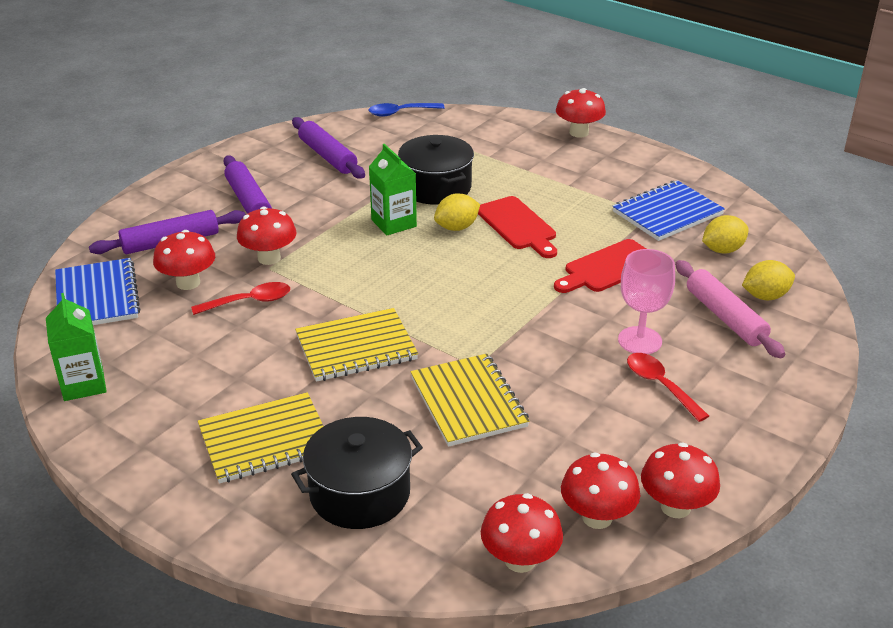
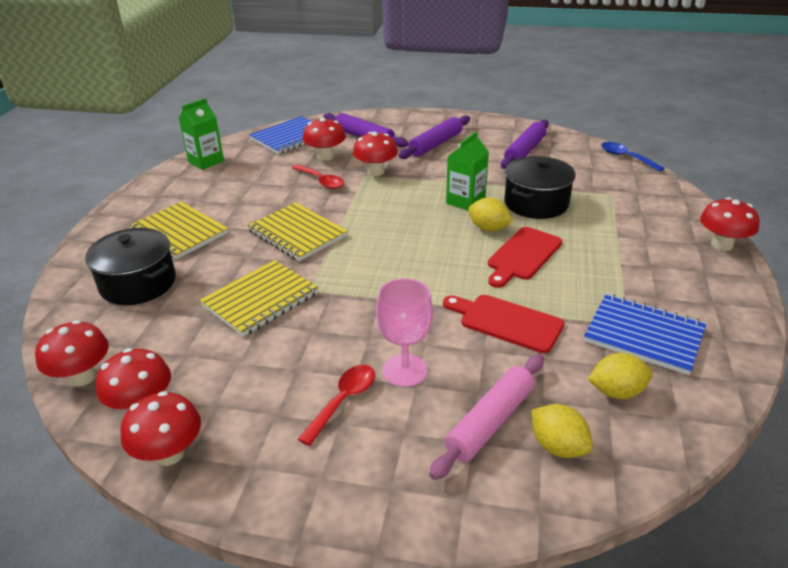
camera: 65 degrees right, 0 degrees up
(722, 250) = (616, 392): yellow lemon -> yellow lemon turned 45 degrees counterclockwise

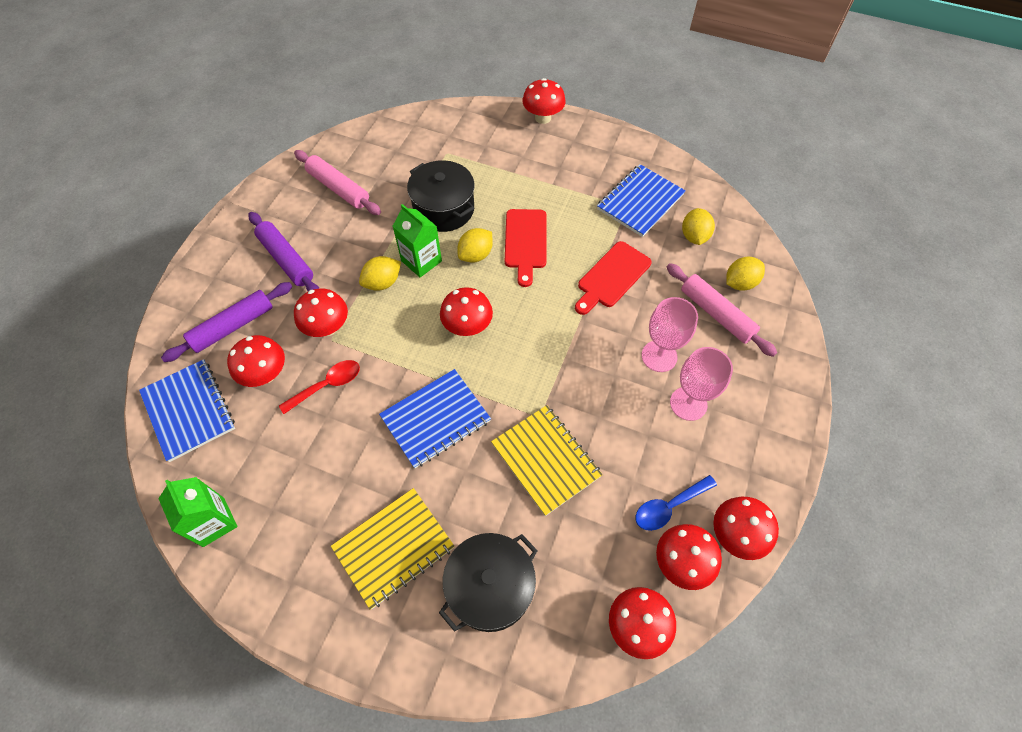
camera: 80 degrees left, 25 degrees up
(297, 233) = (435, 419): yellow notebook -> blue notebook
(343, 401) = (688, 403): red spoon -> pink goblet
(400, 236) = (467, 326): none -> red mushroom
(432, 187) = (382, 283): none -> yellow lemon
(522, 256) = (525, 242): red cutting board -> red cutting board turned 45 degrees clockwise
(525, 151) = (338, 188): purple rolling pin -> pink rolling pin
(626, 157) = (385, 120): blue spoon -> blue spoon (669, 506)

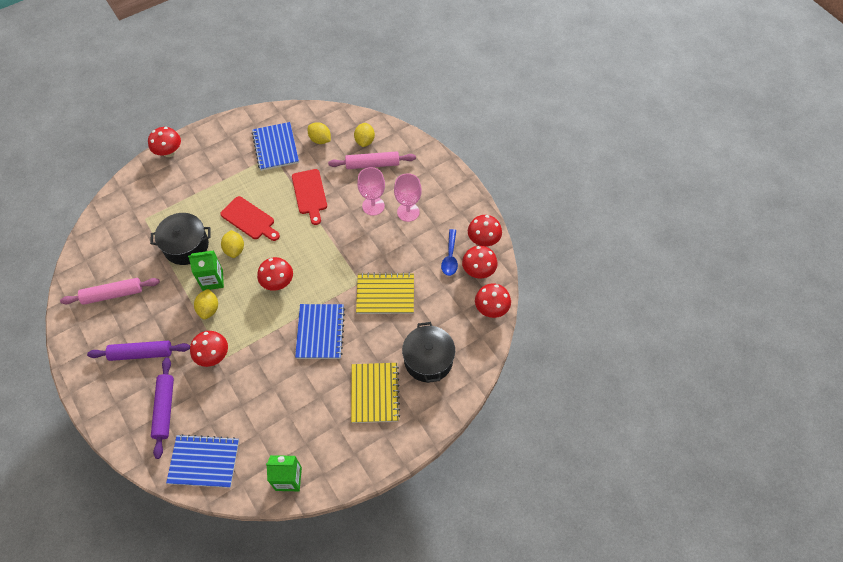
camera: 55 degrees left, 0 degrees up
(265, 374) = (216, 406): red mushroom -> none
(327, 385) = (252, 376): red spoon -> none

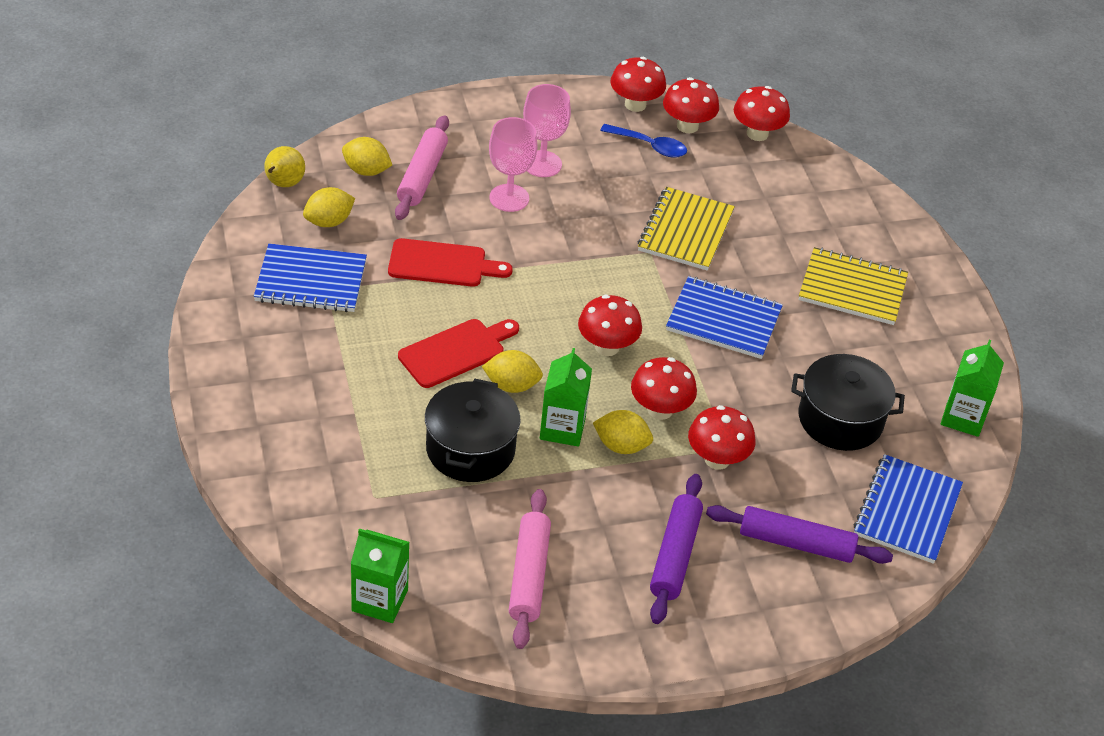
camera: 75 degrees left, 15 degrees down
(84, 241) = (379, 600): none -> green carton
(169, 152) = (228, 429): red mushroom -> red mushroom (660, 410)
(339, 113) = (283, 184): none -> yellow pear
(428, 360) = (817, 219): black pot -> black pot (840, 419)

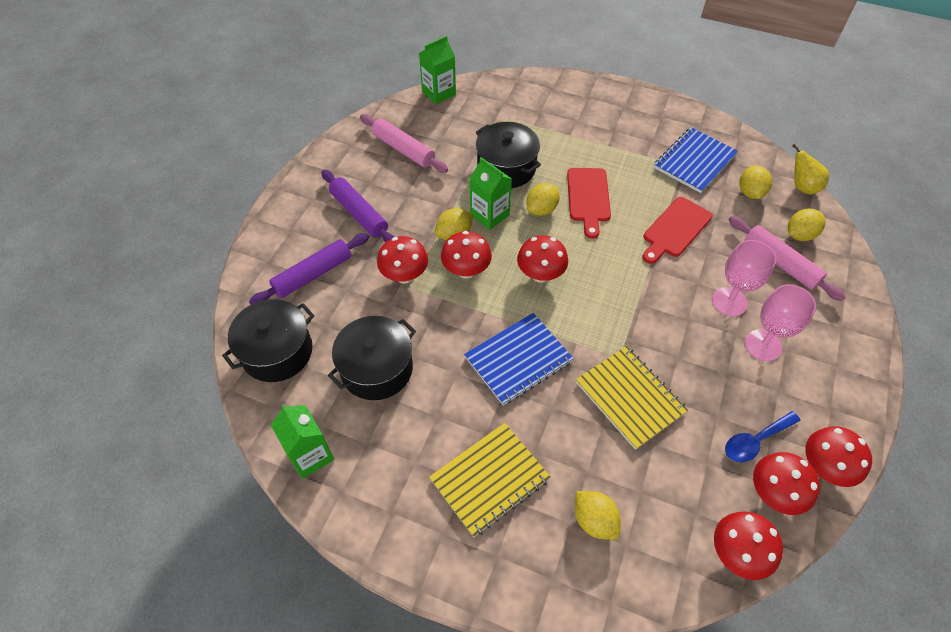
camera: 130 degrees right, 10 degrees up
(816, 215) = (594, 520): none -> yellow lemon
(907, 511) = (277, 352): blue notebook -> black pot

